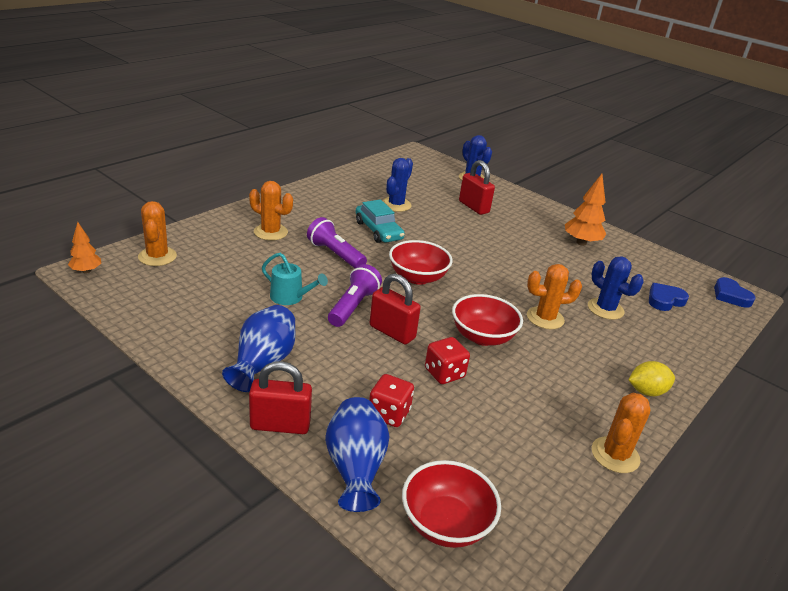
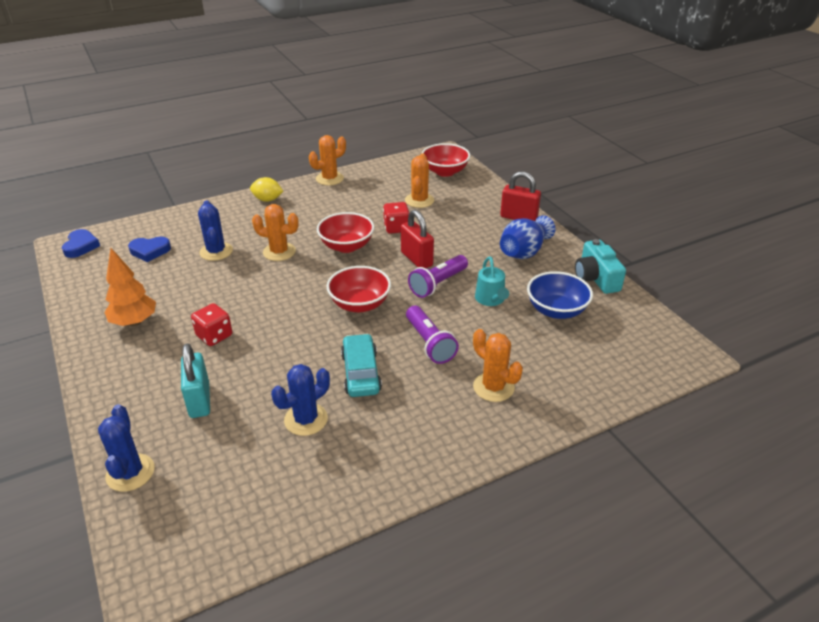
camera: 155 degrees left, 5 degrees up
(86, 271) = (688, 356): orange tree -> none
(157, 256) = (621, 366): orange cactus -> orange cactus (419, 200)
(167, 339) = (596, 278): none -> turquoise camera
(218, 296) = (556, 310): none -> blue bowl
(290, 297) = (491, 300): turquoise watering can -> turquoise watering can turned 150 degrees counterclockwise
(355, 468) = (480, 195): blue vase -> none
(389, 414) = (449, 213): red dice -> red dice (214, 336)
(473, 207) = (199, 400): red padlock -> turquoise padlock

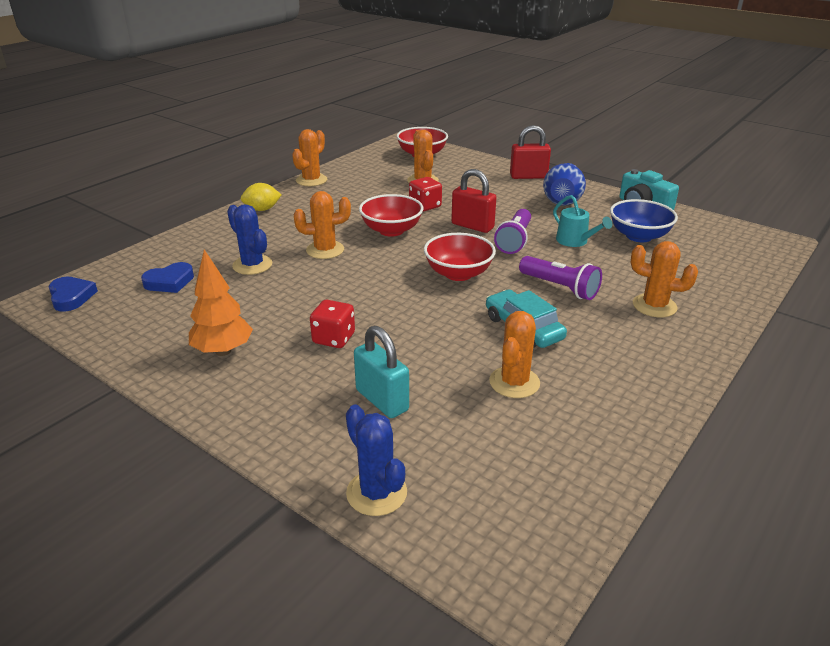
camera: 25 degrees left, 5 degrees down
(306, 419) = (514, 382): blue cactus -> orange cactus

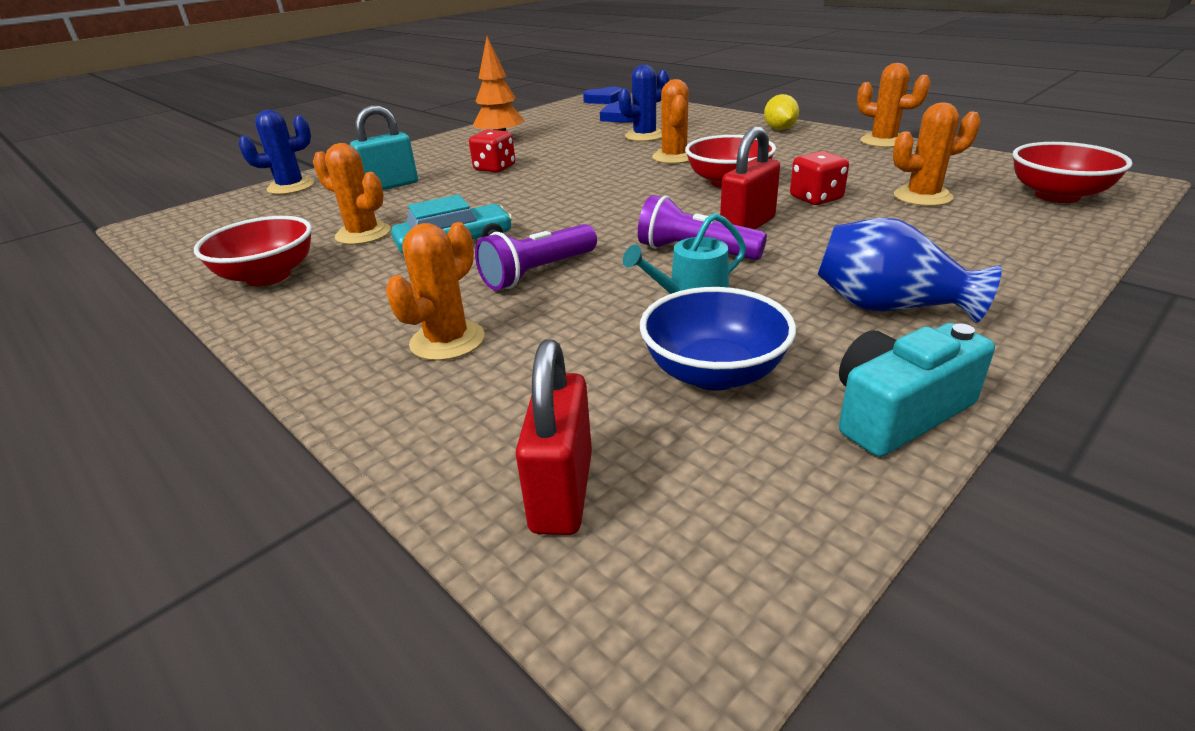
camera: 100 degrees right, 0 degrees up
(458, 273) = (600, 215): red bowl -> red bowl (268, 276)
(528, 176) = (1014, 282): red padlock -> red padlock (562, 492)

